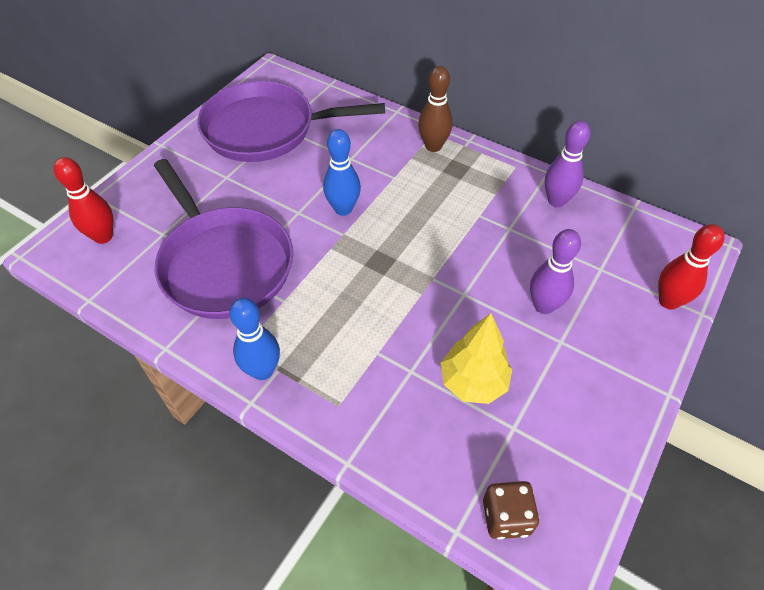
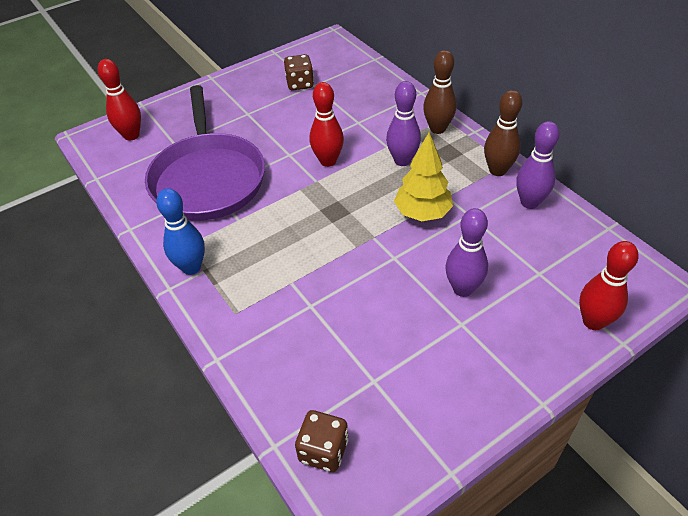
camera: 25 degrees right, 5 degrees down
(266, 129) = (300, 84): purple pan -> brown dice
(343, 209) = (328, 161): blue bowling pin -> red bowling pin
(417, 189) = (402, 160): none -> purple bowling pin
(473, 382) = (359, 332): yellow tree -> yellow tree (422, 213)
(511, 176) = (497, 170): none -> brown bowling pin

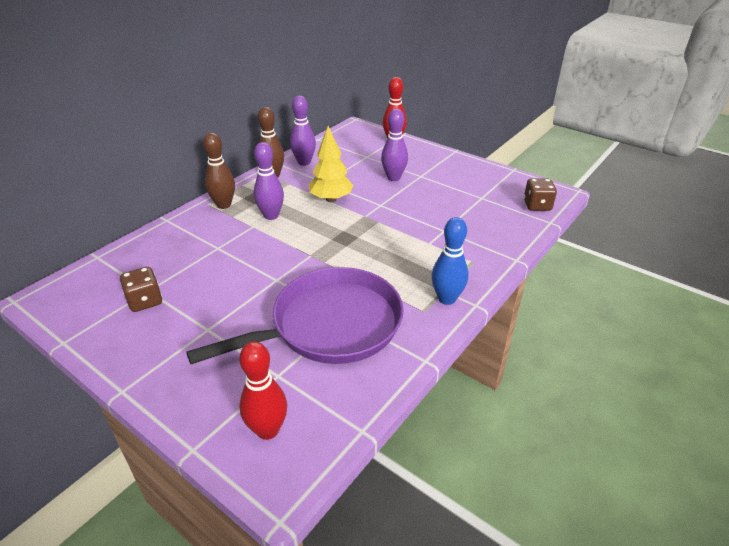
camera: 110 degrees left, 10 degrees down
(328, 161) = (281, 254): red bowling pin -> none

